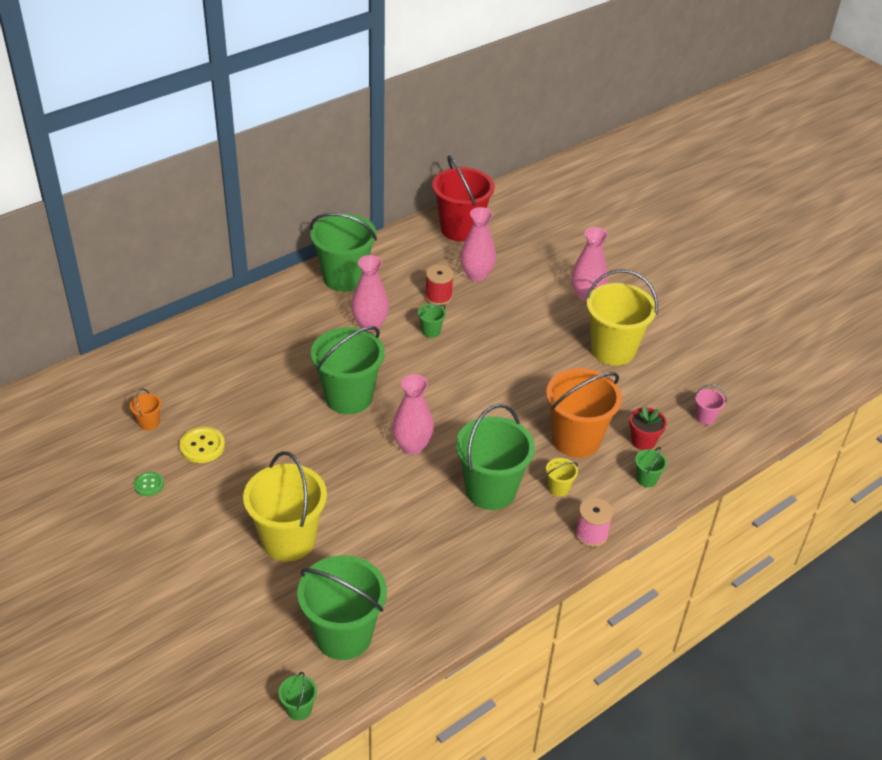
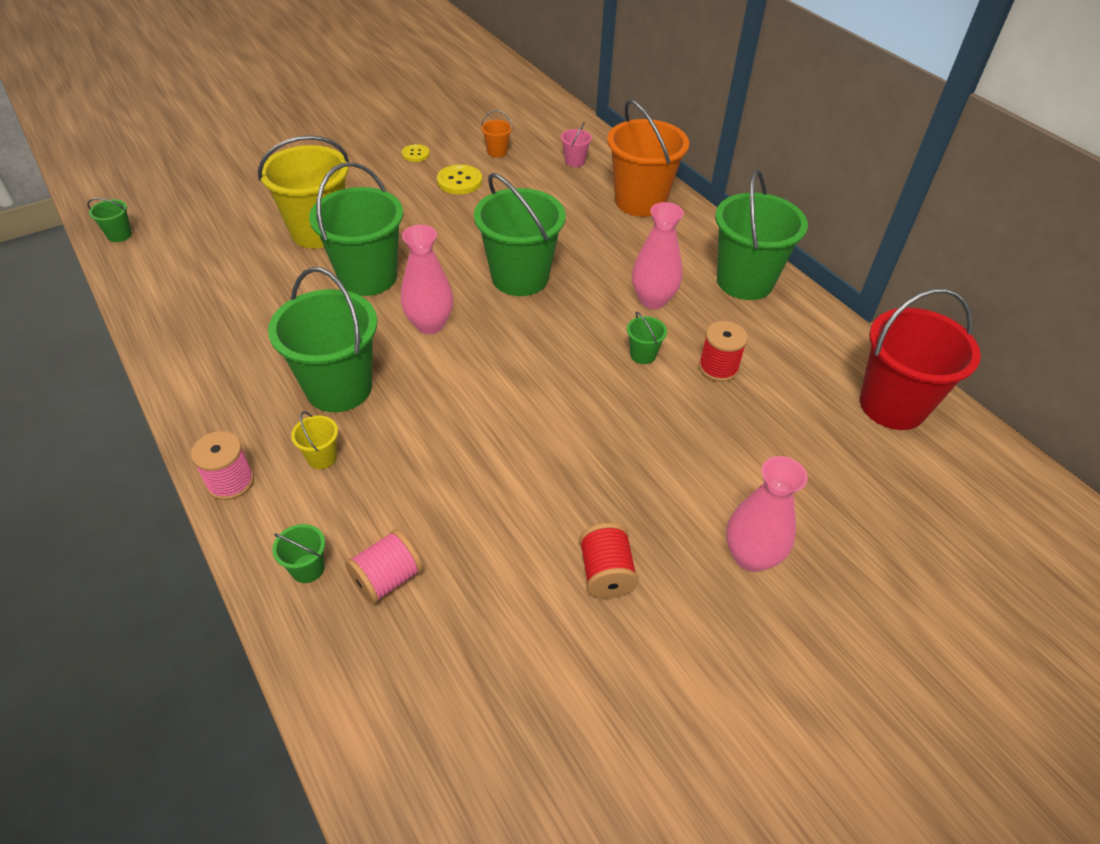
camera: 95 degrees right, 5 degrees up
(149, 485) = (415, 154): green button -> yellow button
(343, 635) = (185, 263): green bucket -> green bucket (368, 277)
(476, 275) = (778, 414): pink vase -> none
(576, 439) = (408, 490): orange bucket -> orange bucket (640, 201)
(613, 350) = (606, 573): yellow bucket -> red spool
(643, 441) = (387, 579): red flower pot -> pink spool
(705, 417) = (424, 692): pink bucket -> pink bucket (575, 161)

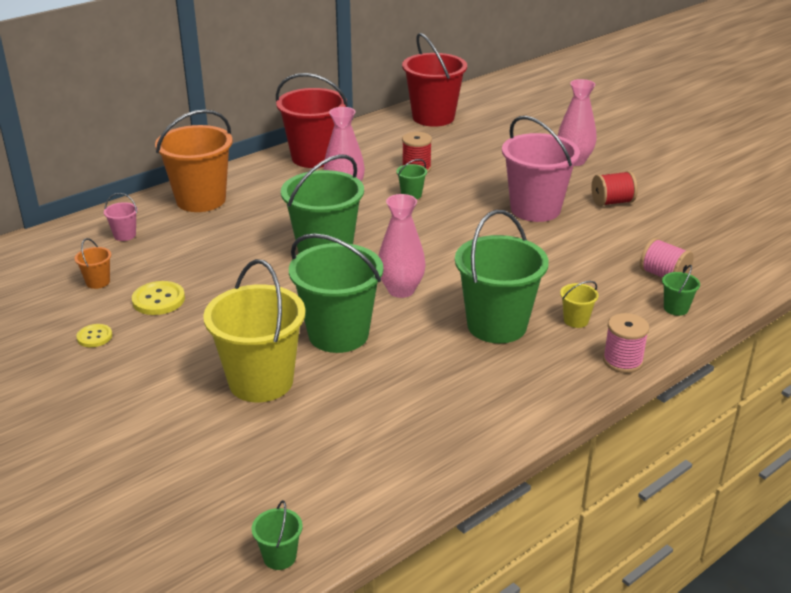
camera: 95 degrees left, 15 degrees down
(593, 472) = (535, 209): none -> pink bucket
(745, 281) = (314, 157): green bucket -> red bucket

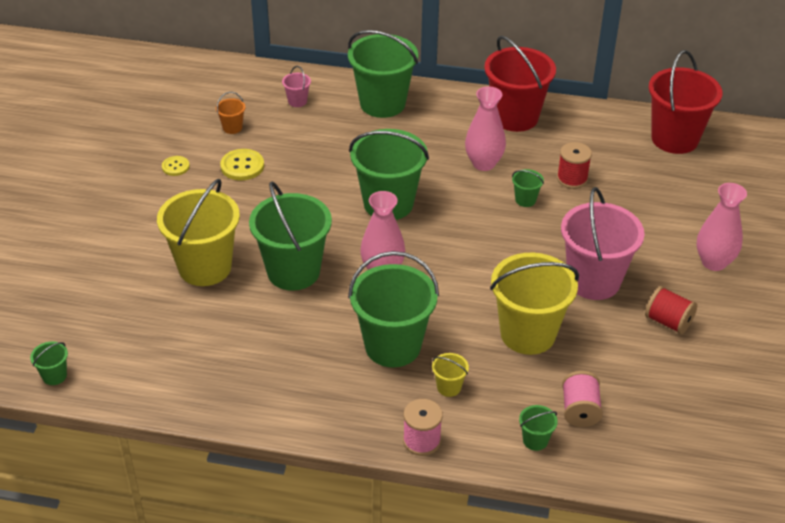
camera: 50 degrees right, 10 degrees up
(201, 200) = (382, 103): orange bucket -> green bucket
(557, 259) = (528, 334): none -> yellow bucket

